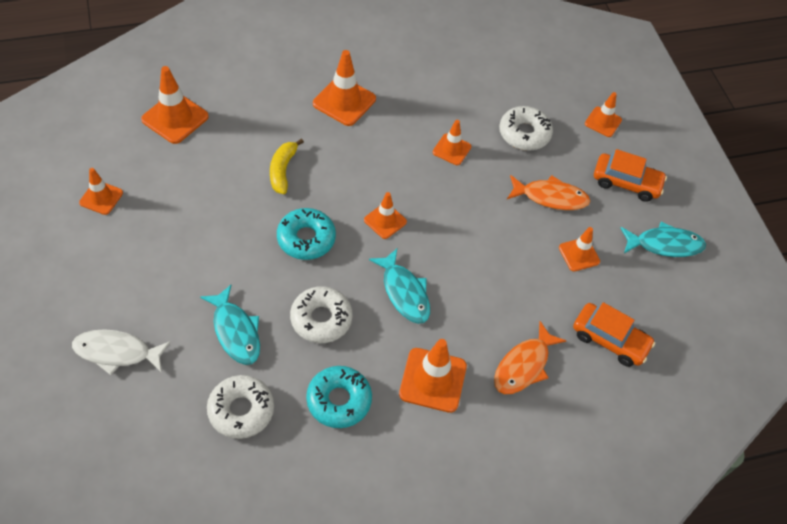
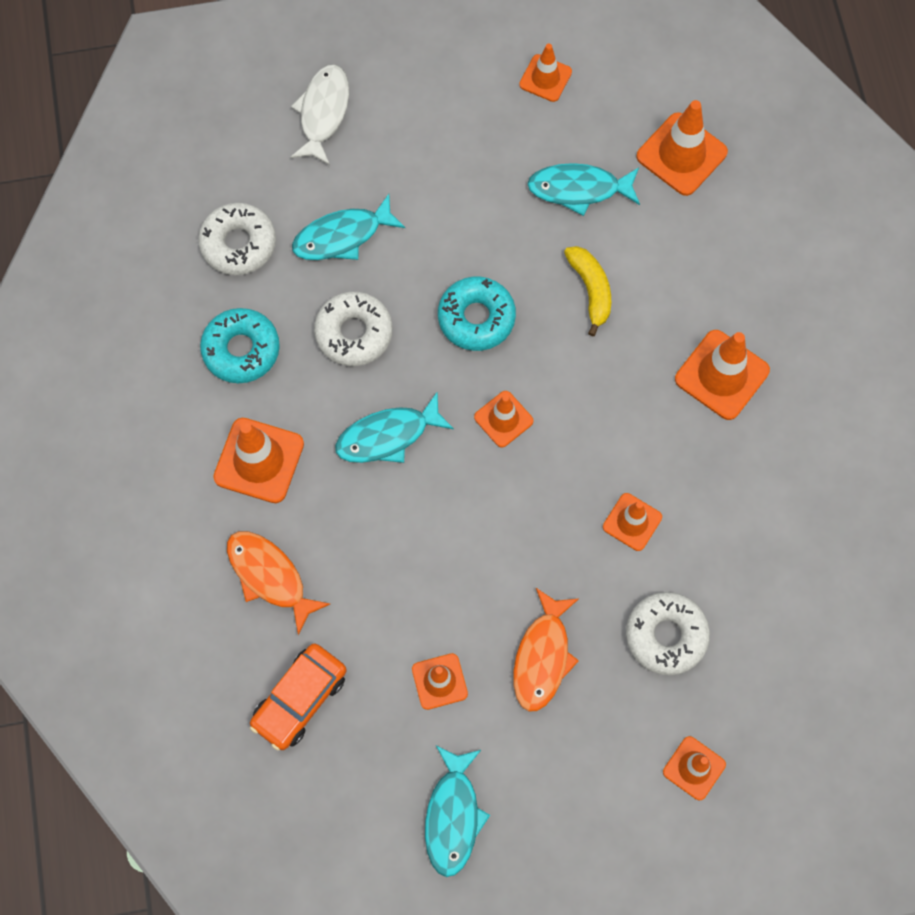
camera: 100 degrees right, 15 degrees up
(200, 177) = (579, 189): none -> turquoise fish
(282, 170) = (591, 290): yellow banana -> yellow banana turned 60 degrees clockwise
(626, 182) = (570, 781): orange car -> none

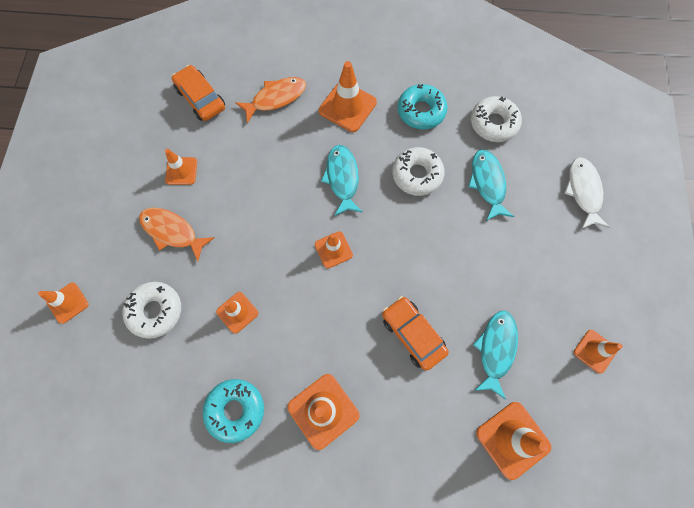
camera: 105 degrees right, 0 degrees up
(323, 113) = (583, 192): white fish -> white fish turned 120 degrees counterclockwise
(453, 816) = (104, 159): turquoise fish -> none
(476, 318) = (410, 251): turquoise donut -> turquoise donut (235, 410)
(591, 290) = (413, 334): yellow banana -> orange car

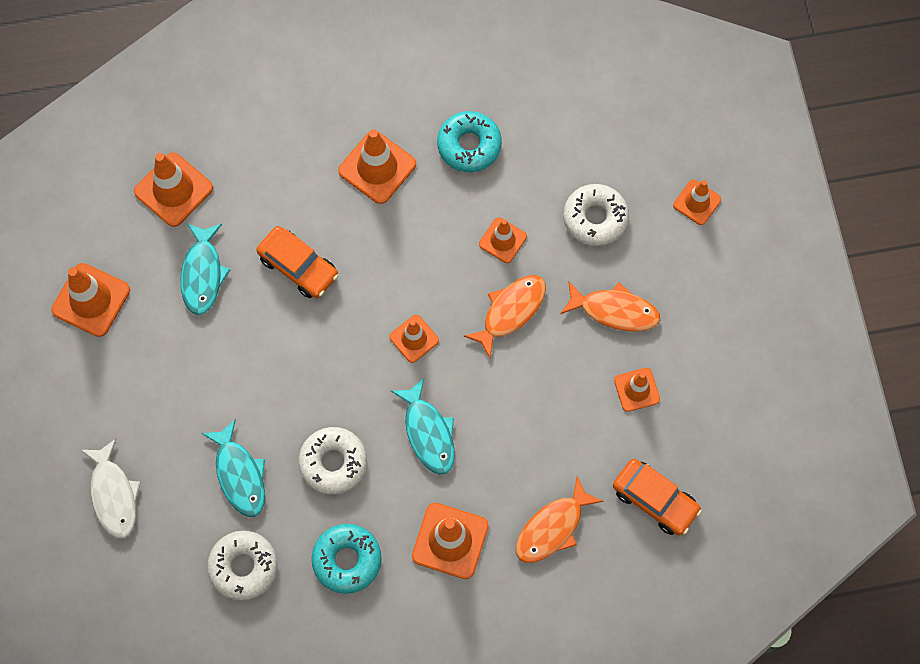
camera: 165 degrees right, 0 degrees up
(252, 251) = (510, 311): none -> orange fish
(595, 351) = (91, 300): orange traffic cone -> orange traffic cone, size x1.62

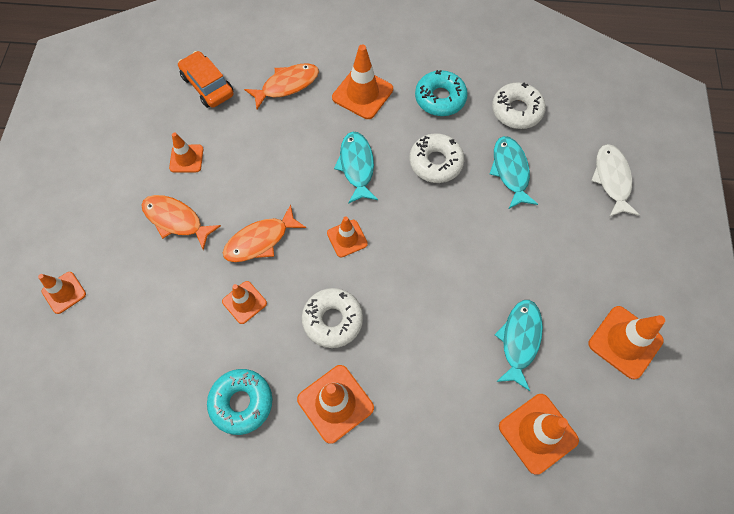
camera: 165 degrees left, 5 degrees down
(298, 267) = (431, 325): orange car -> none
(595, 218) = (157, 301): white donut -> white donut (332, 320)

